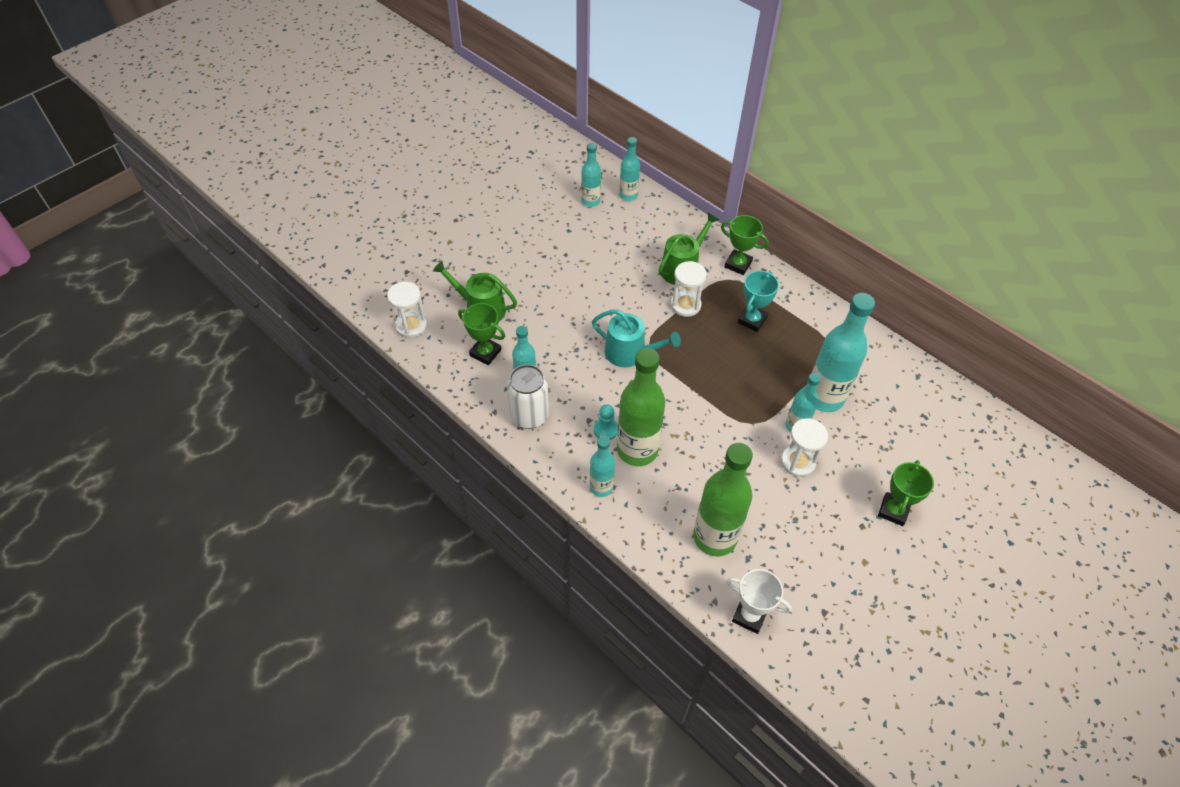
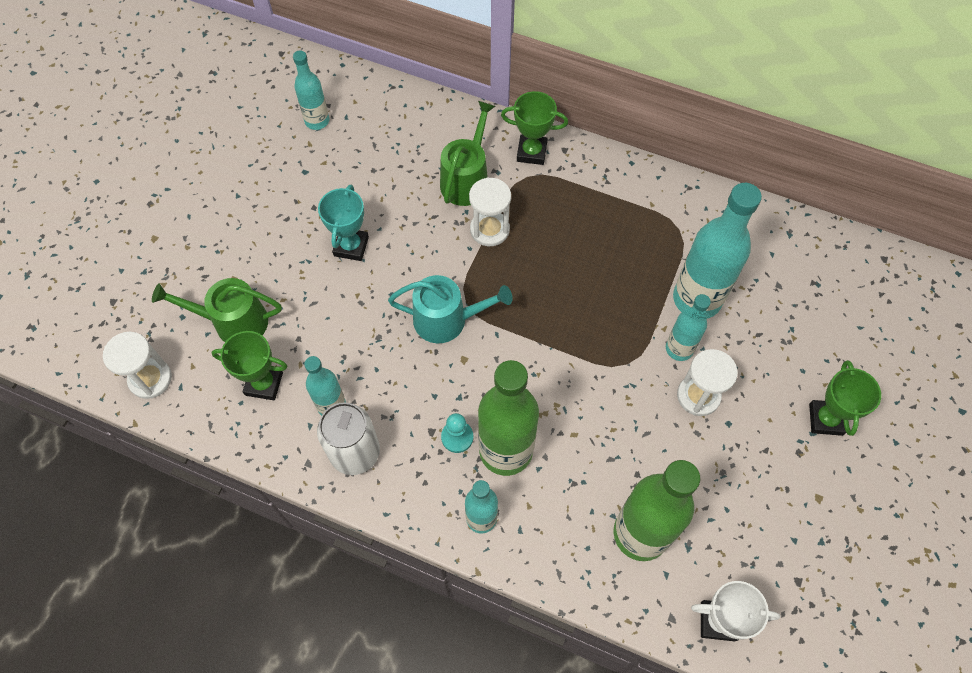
camera: 20 degrees left, 10 degrees up
(628, 195) = (362, 98): turquoise bottle -> none
(752, 320) = (576, 223): turquoise trophy -> turquoise trophy (351, 246)

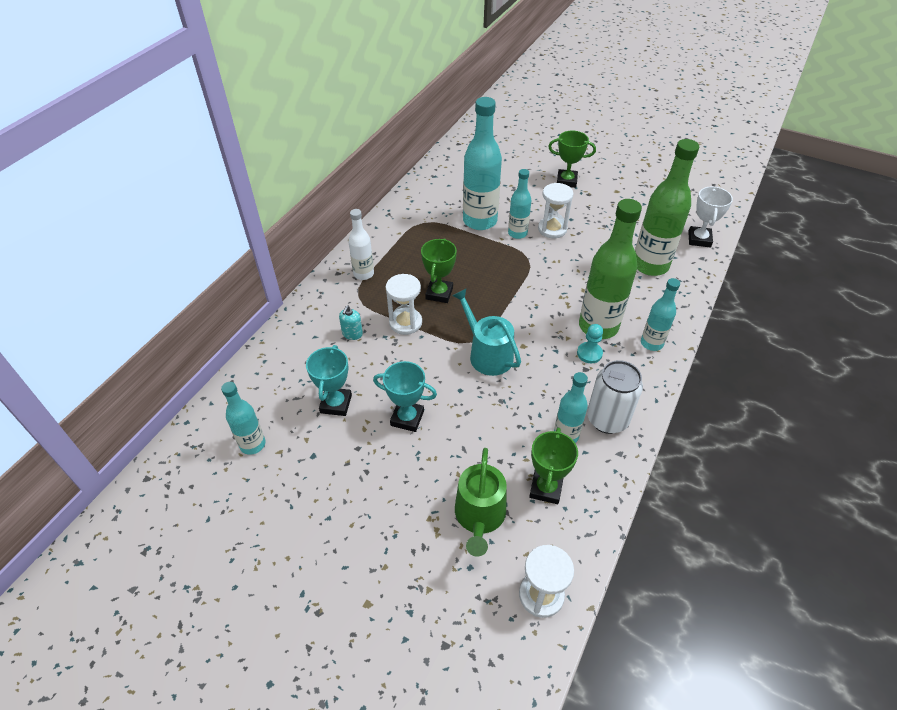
camera: 85 degrees left, 15 degrees down
(367, 180) = (336, 404): none -> turquoise trophy
(447, 320) = (487, 354): turquoise watering can -> turquoise watering can turned 45 degrees counterclockwise
(466, 179) = (352, 334): green watering can -> turquoise soap dispenser
(531, 152) = (335, 292): green trophy -> green trophy (439, 293)
(567, 176) = (363, 274): none -> white bottle

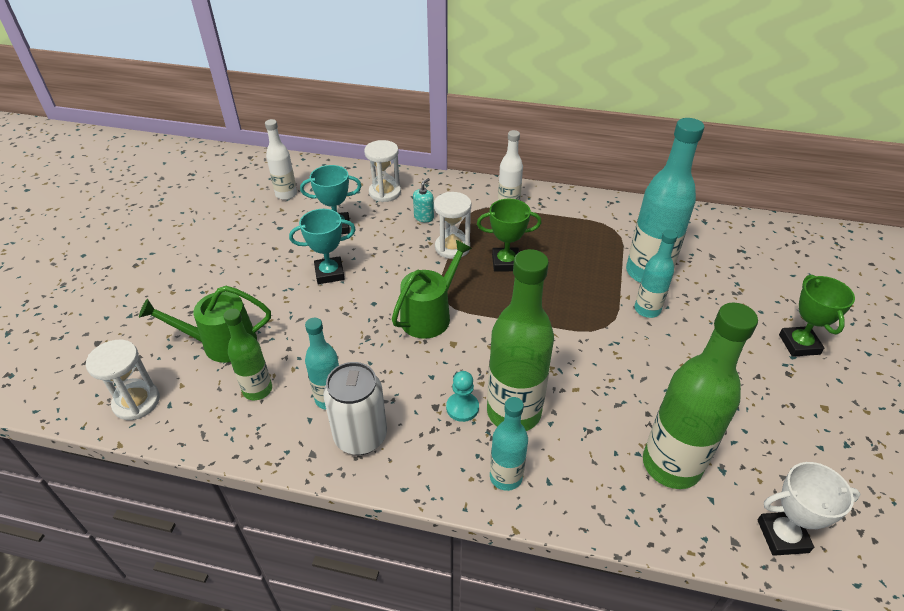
camera: 75 degrees right, 5 degrees down
(252, 444) = (286, 194): turquoise bottle -> white bottle
(352, 334) = (424, 217): turquoise soap dispenser -> turquoise soap dispenser turned 120 degrees clockwise
(407, 418) = (329, 273): turquoise trophy -> turquoise trophy turned 75 degrees clockwise
(487, 354) = (429, 315): turquoise watering can -> green watering can
(546, 488) = (257, 390): green trophy -> green bottle
(552, 229) = (678, 342): white hourglass -> white hourglass (385, 192)

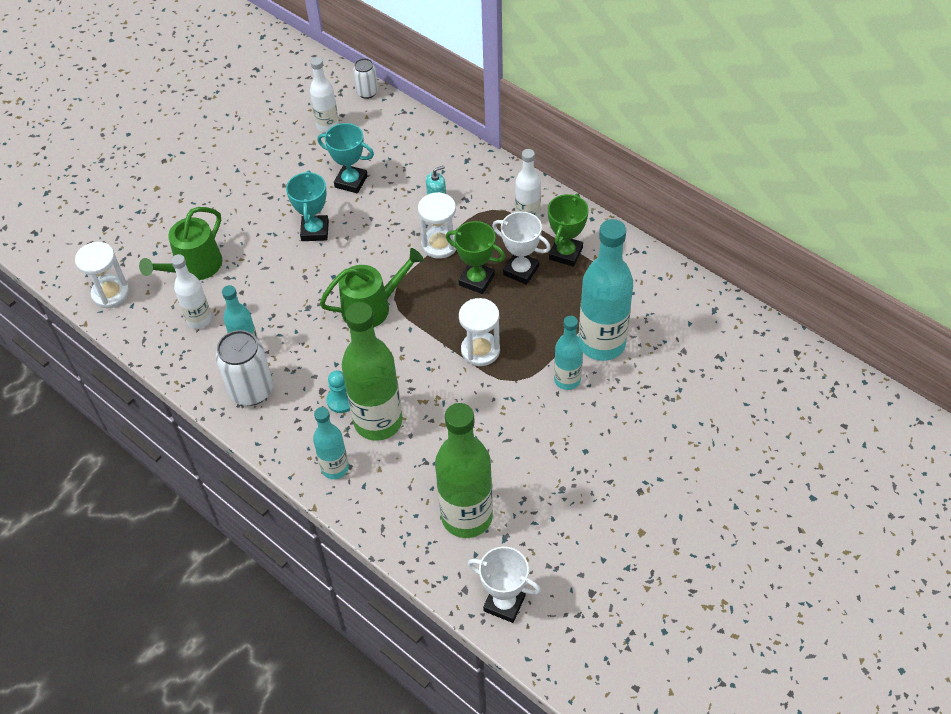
camera: 30 degrees right, 10 degrees up
(222, 343) = (194, 267): green watering can -> green watering can turned 75 degrees counterclockwise
(257, 390) = (199, 319): green bottle -> white bottle
(306, 163) = (367, 92): none -> white can
(329, 273) = (315, 231): turquoise trophy -> turquoise trophy turned 75 degrees clockwise
(385, 192) = (419, 156): white hourglass -> white hourglass (480, 350)
(536, 243) = (521, 270): none -> white trophy
(799, 344) = (677, 471): green trophy -> green trophy (565, 253)

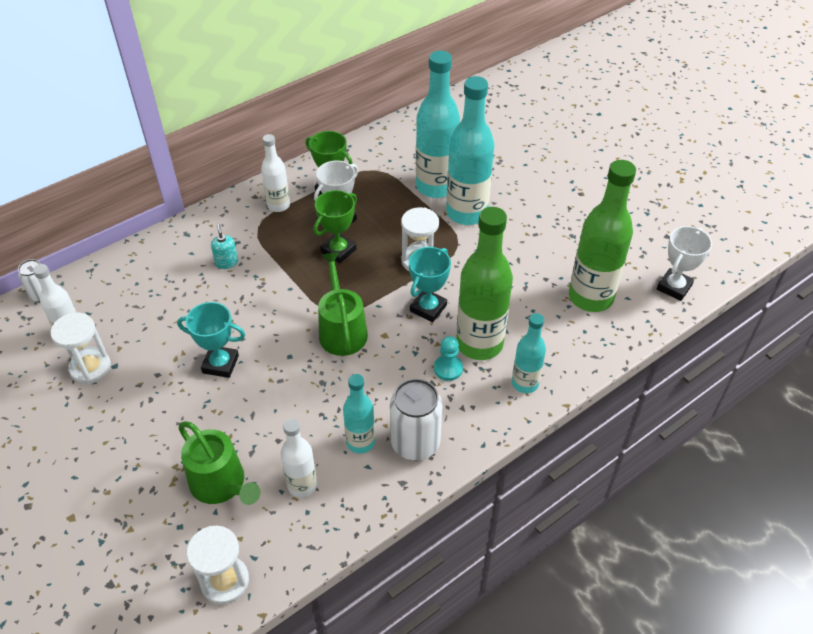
camera: 80 degrees left, 5 degrees down
(351, 181) = (166, 325): turquoise trophy -> turquoise trophy (428, 308)
(439, 245) = (284, 269): white hourglass -> white hourglass (90, 367)
(567, 380) = (466, 213): turquoise bottle -> turquoise bottle, size x1.80

